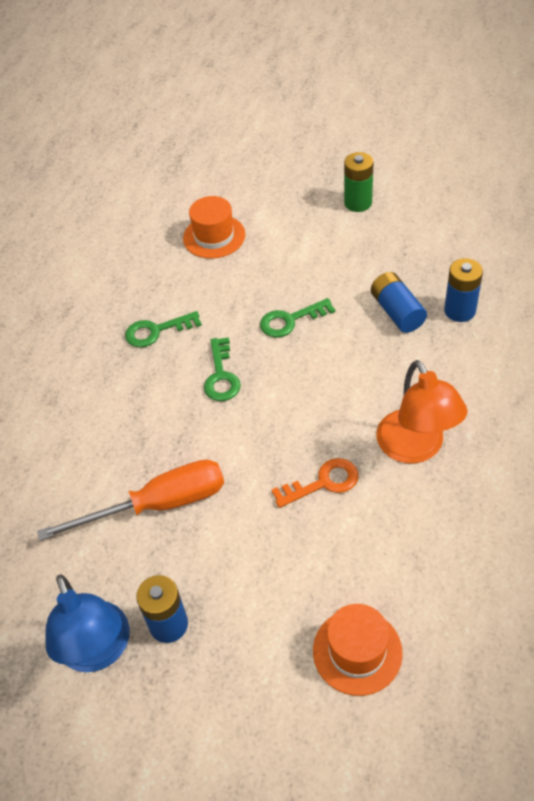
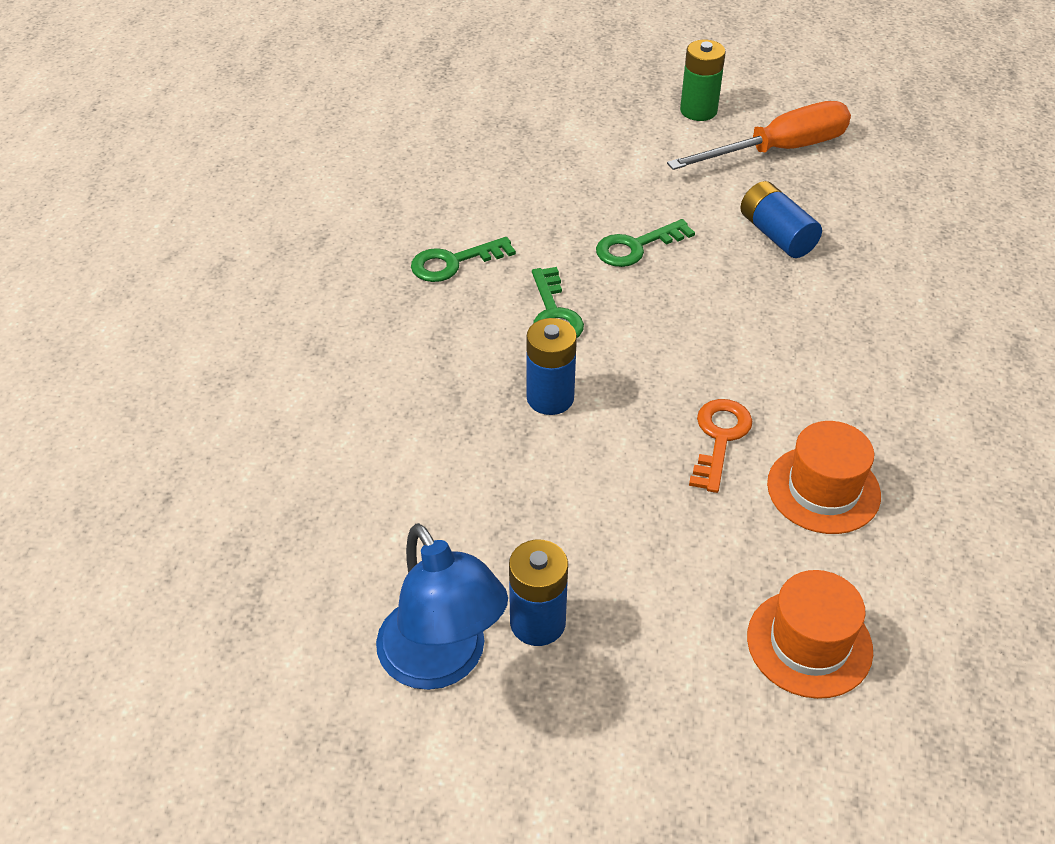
camera: 10 degrees left, 5 degrees down
(157, 505) = (494, 473): orange screwdriver -> orange screwdriver (778, 150)
(214, 236) = (512, 150): orange hat -> orange hat (823, 489)
(323, 483) = (719, 438): orange key -> orange key turned 45 degrees counterclockwise
(416, 448) = (836, 393): orange lamp -> none
(459, 310) = (858, 232): blue battery -> blue battery (550, 398)

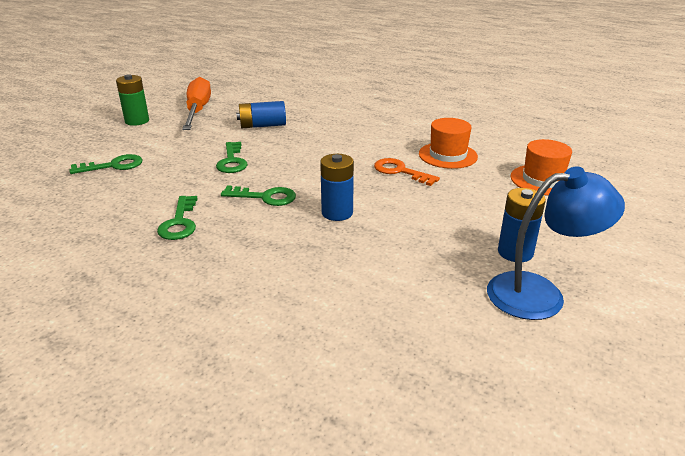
camera: 70 degrees left, 15 degrees down
(557, 150) = (113, 166): none -> green key

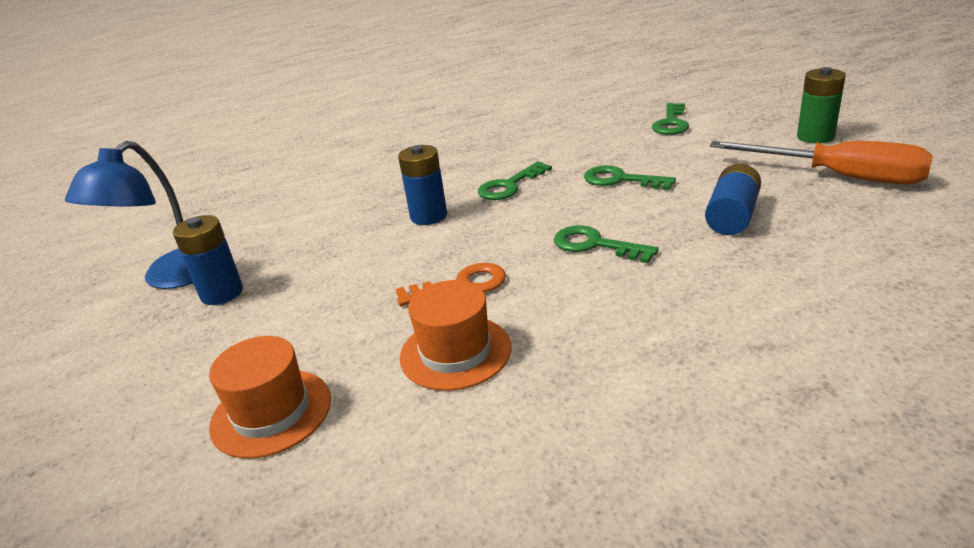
camera: 130 degrees right, 0 degrees up
(179, 222) = (512, 145): green key -> green key (595, 245)

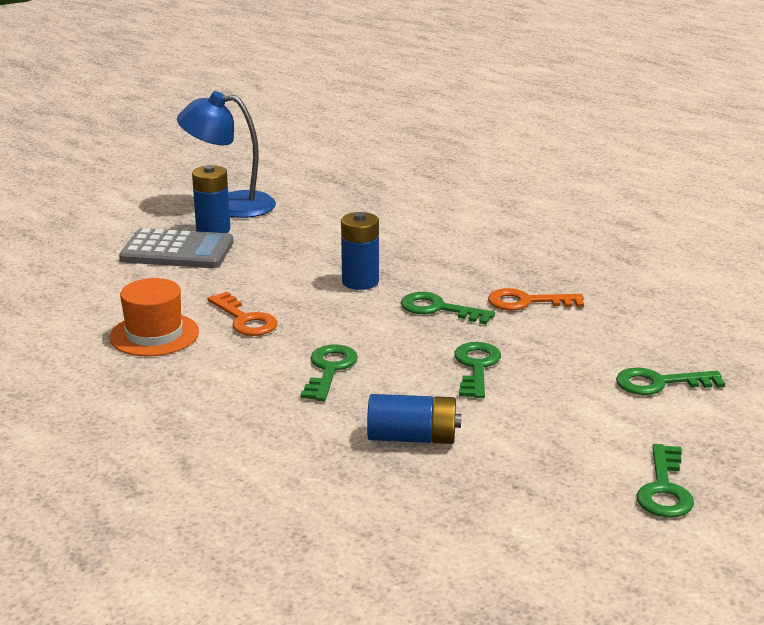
camera: 65 degrees right, 5 degrees down
(249, 323) = (177, 251): none -> grey calculator
(271, 412) = (81, 286): orange hat -> none
(522, 151) = (527, 302): none -> orange key
(815, 137) = (664, 489): green battery -> green key
(838, 176) = (541, 504): orange screwdriver -> none

